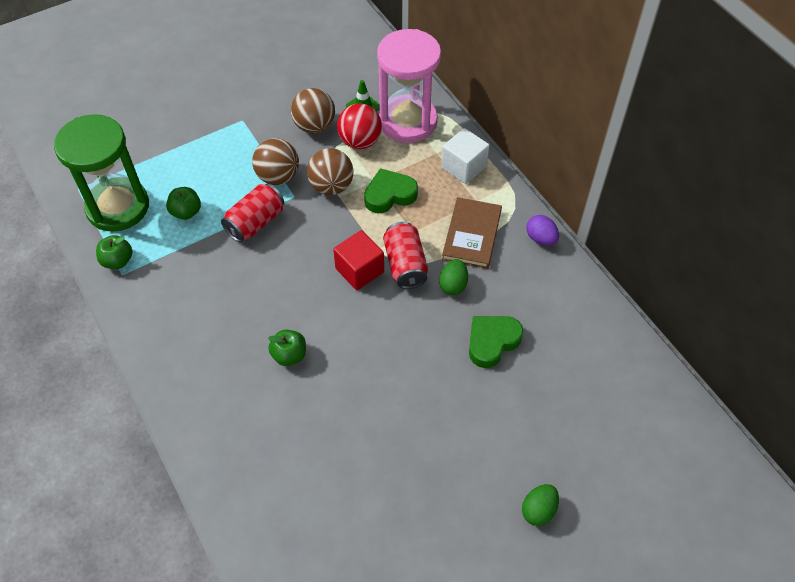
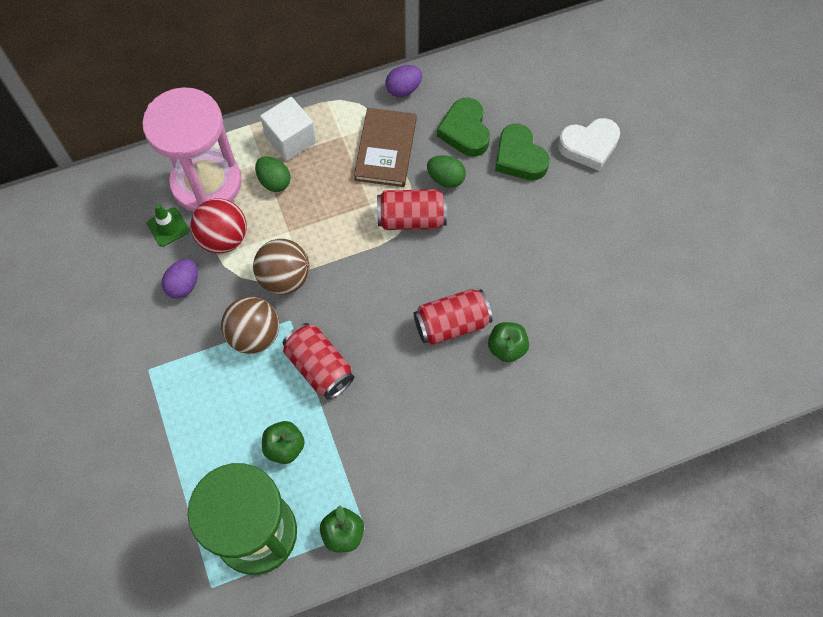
camera: 80 degrees left, 10 degrees up
(306, 309) = (451, 324): none -> red can
(314, 126) = (183, 285): brown ball -> purple egg
(359, 270) = (410, 264): red cube -> none
(389, 195) = (312, 219): green heart -> green heart (465, 131)
(472, 235) = (385, 149): brown book -> brown book turned 75 degrees clockwise
(522, 403) = (589, 146): none -> white heart
(538, 510) = (695, 156): green egg -> green egg (274, 181)

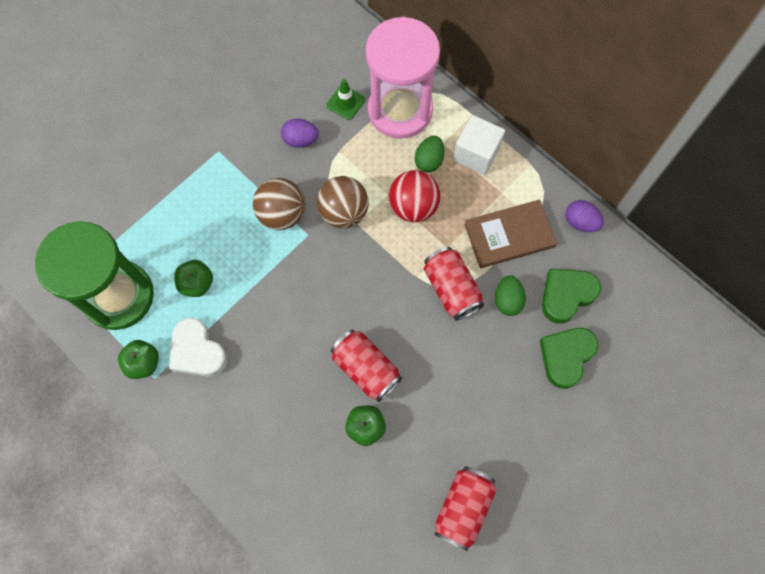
camera: 65 degrees right, 5 degrees up
(223, 238) = (356, 148): red ball -> red ball (413, 206)
(319, 367) = (277, 277): red can -> red can (463, 508)
(589, 146) = (615, 418): white heart -> white heart (197, 351)

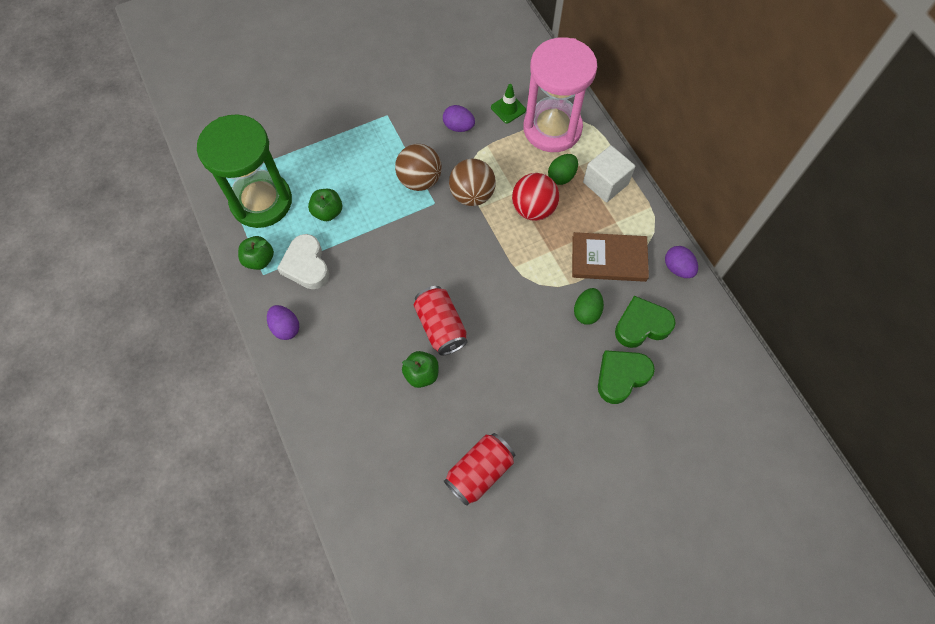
camera: 20 degrees right, 5 degrees down
(203, 428) = (286, 327): none -> purple egg
(451, 289) = (540, 286): red can -> none

